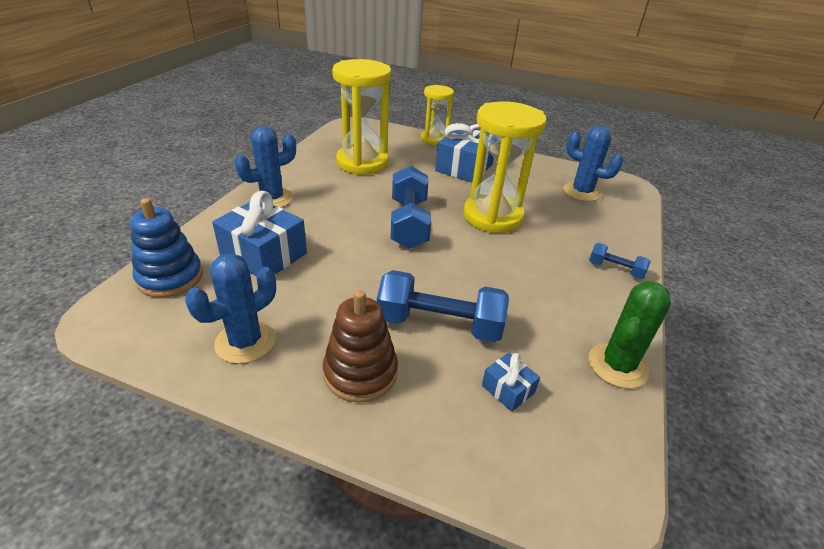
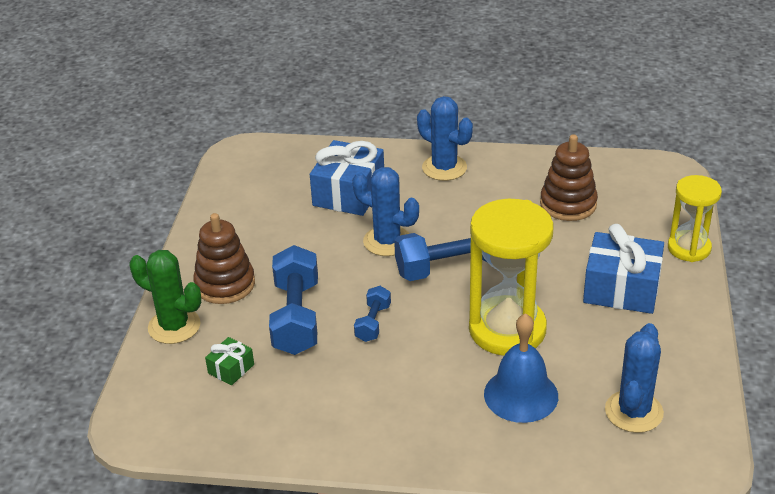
camera: 80 degrees right, 0 degrees up
(170, 277) = (296, 159): blue stacking toy -> none
(245, 342) = (238, 220): blue cactus -> blue cactus (387, 241)
(362, 163) = (568, 204): yellow hourglass -> brown stacking toy
(508, 389) = (231, 369): blue gift -> green gift
(563, 227) = (521, 395): none -> blue bell
(615, 269) = (447, 444): blue dumbbell -> blue dumbbell (373, 323)
(617, 365) = (282, 441): green cactus -> green cactus (174, 326)

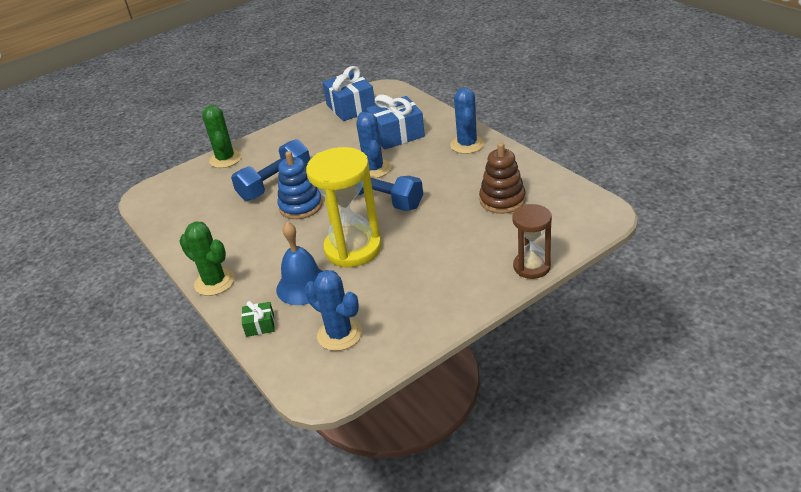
camera: 50 degrees right, 0 degrees up
(225, 284) = (273, 151): brown stacking toy -> none
(231, 369) = (214, 191): green gift -> green gift (260, 325)
(373, 323) = (301, 206): blue dumbbell -> blue stacking toy
(418, 455) = (214, 282): none -> green cactus
(621, 289) = (449, 265): blue gift -> blue gift (351, 107)
(633, 412) = (339, 334): blue cactus -> blue cactus turned 60 degrees clockwise
(689, 248) = (532, 267): yellow hourglass -> brown hourglass

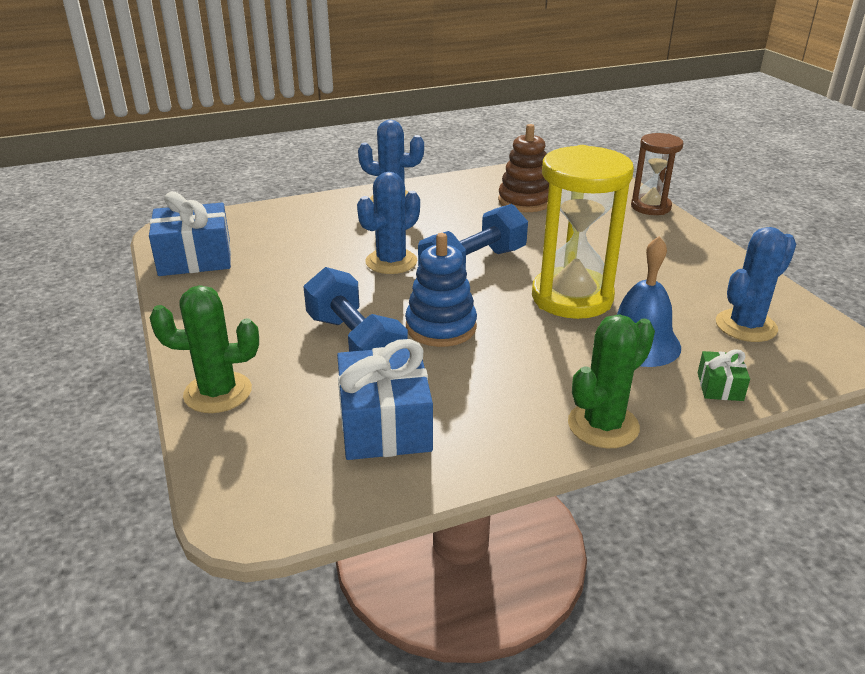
camera: 80 degrees left, 5 degrees down
(374, 169) = (391, 262): blue cactus -> blue cactus turned 45 degrees counterclockwise
(397, 134) = (318, 236): blue gift -> blue gift (385, 424)

